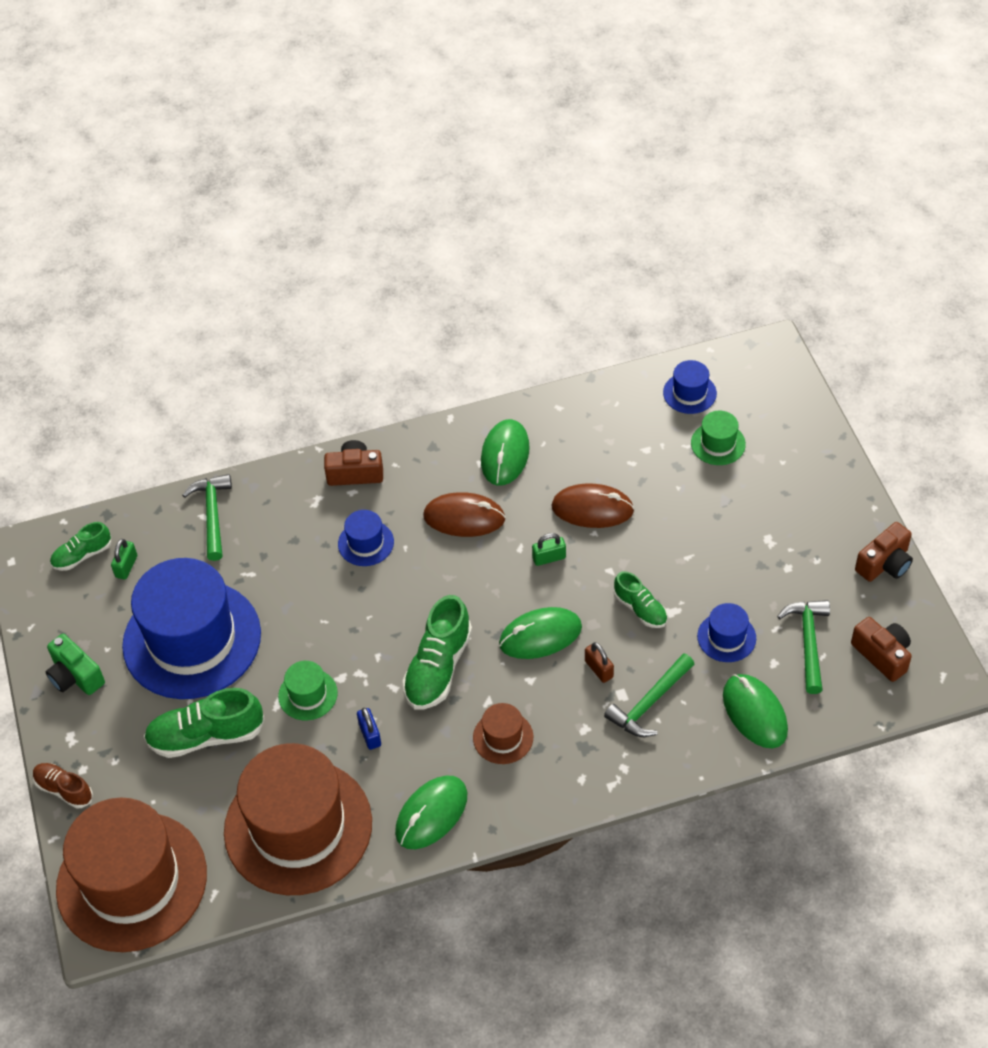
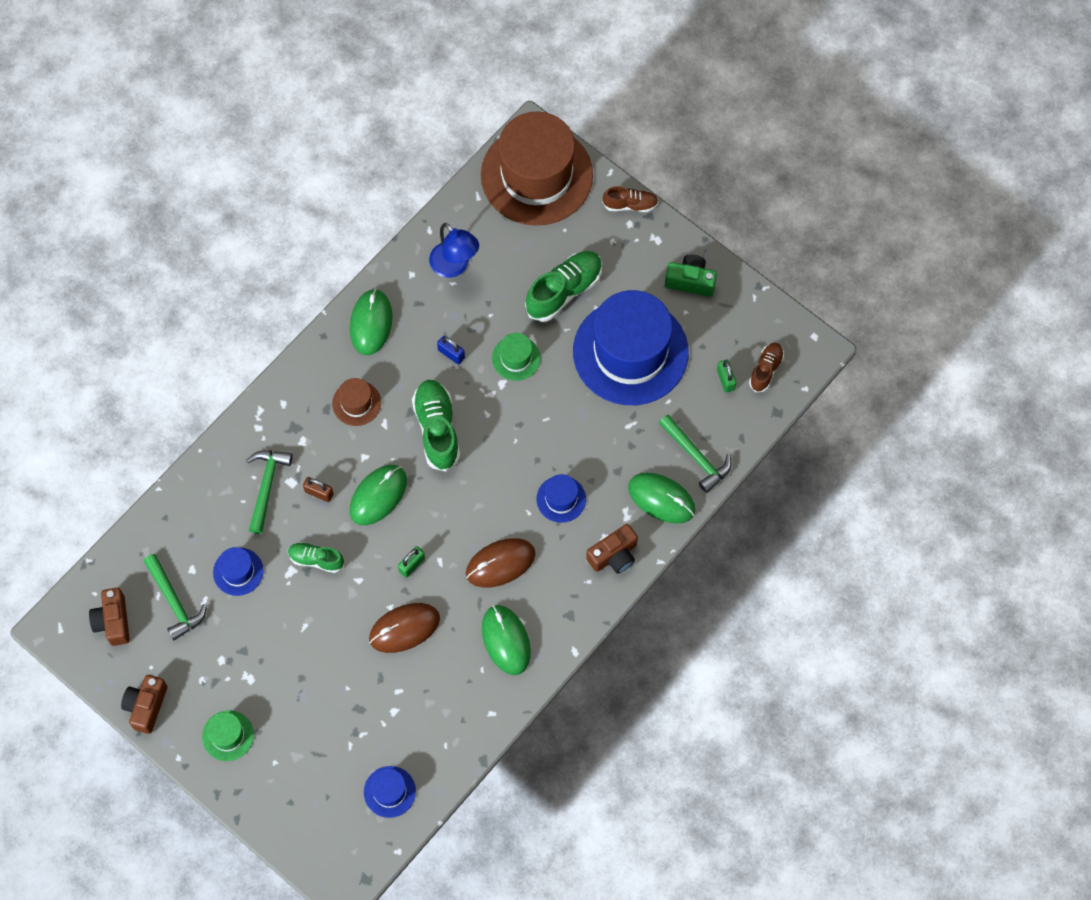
camera: 145 degrees right, 15 degrees up
(82, 555) = (766, 370): green shoe -> brown shoe
(298, 827) = (454, 266): brown hat -> blue lamp
(718, 443) = (337, 751): green hat -> green hat (228, 735)
(754, 713) = (186, 521): green mouse -> green mouse (661, 499)
(882, 655) = (113, 621): brown camera -> brown camera turned 60 degrees clockwise

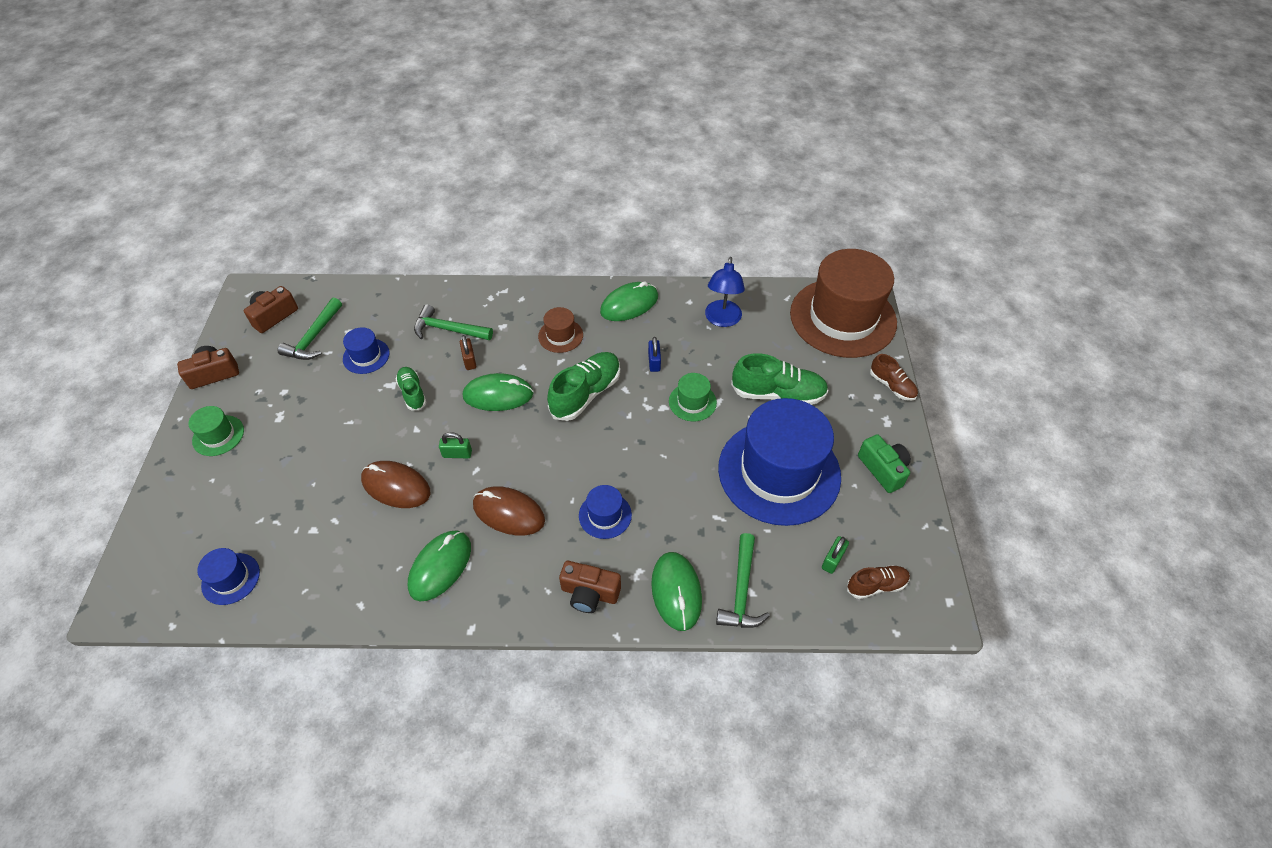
camera: 50 degrees right, 15 degrees down
(267, 486) = (448, 329): green hammer -> green hammer turned 135 degrees counterclockwise

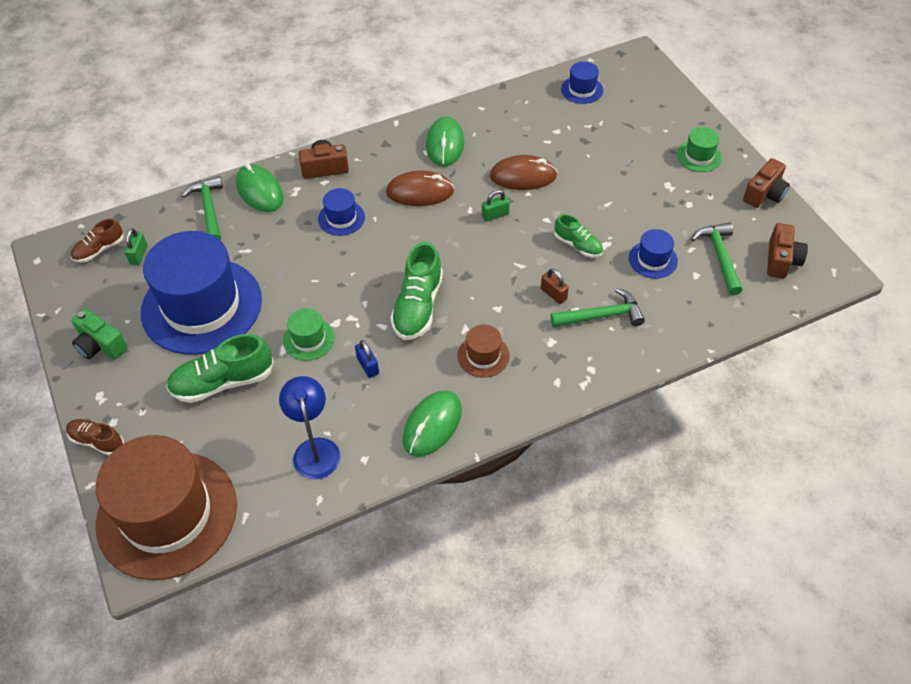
camera: 155 degrees right, 0 degrees up
(498, 395) = (499, 273): green mouse -> none

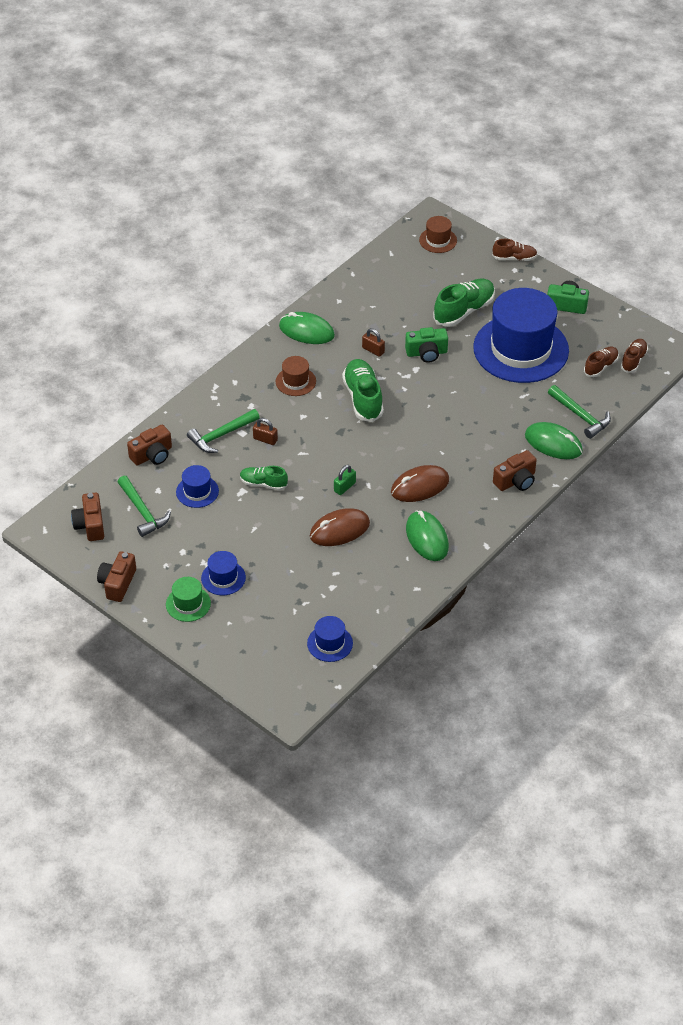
camera: 155 degrees right, 5 degrees down
(138, 255) = (600, 366): green padlock -> brown shoe
(167, 514) = (438, 240): brown hat -> brown hat, size x0.42
(308, 339) = (426, 353): green hat -> green camera
(315, 449) = (374, 296): blue lamp -> none
(341, 218) = (469, 443): blue hat -> blue hat (223, 578)
(368, 366) = (373, 350): blue padlock -> brown padlock
(432, 425) = (306, 331): green mouse -> green mouse turned 75 degrees counterclockwise
(690, 318) = (152, 455): none -> brown camera

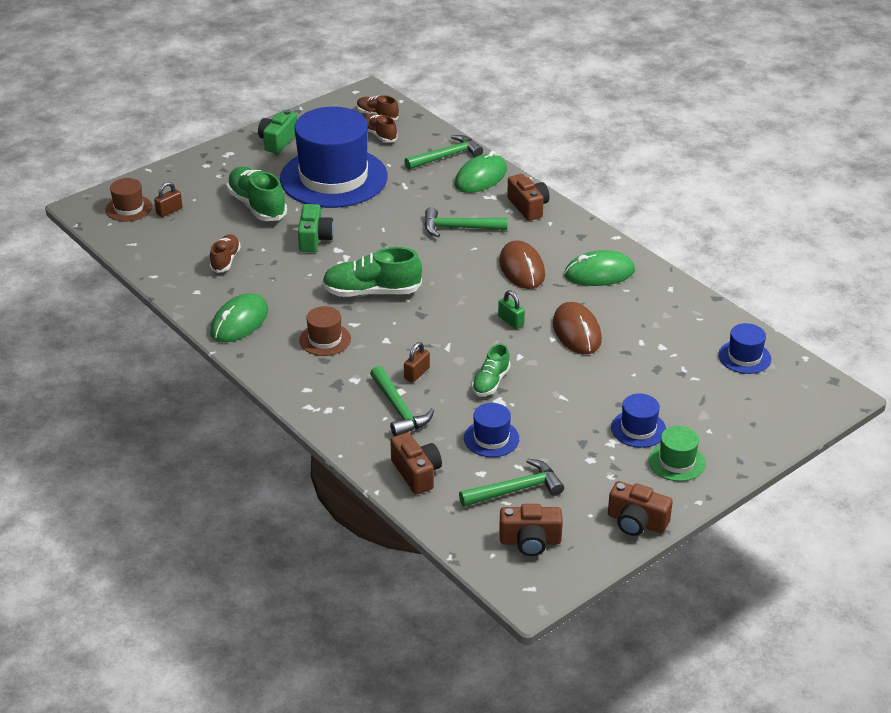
camera: 80 degrees left, 10 degrees down
(373, 350) = (294, 276): brown padlock -> brown padlock (169, 211)
(469, 439) = (459, 228): none -> green hammer
(514, 258) = (187, 162): brown shoe -> brown shoe (225, 260)

